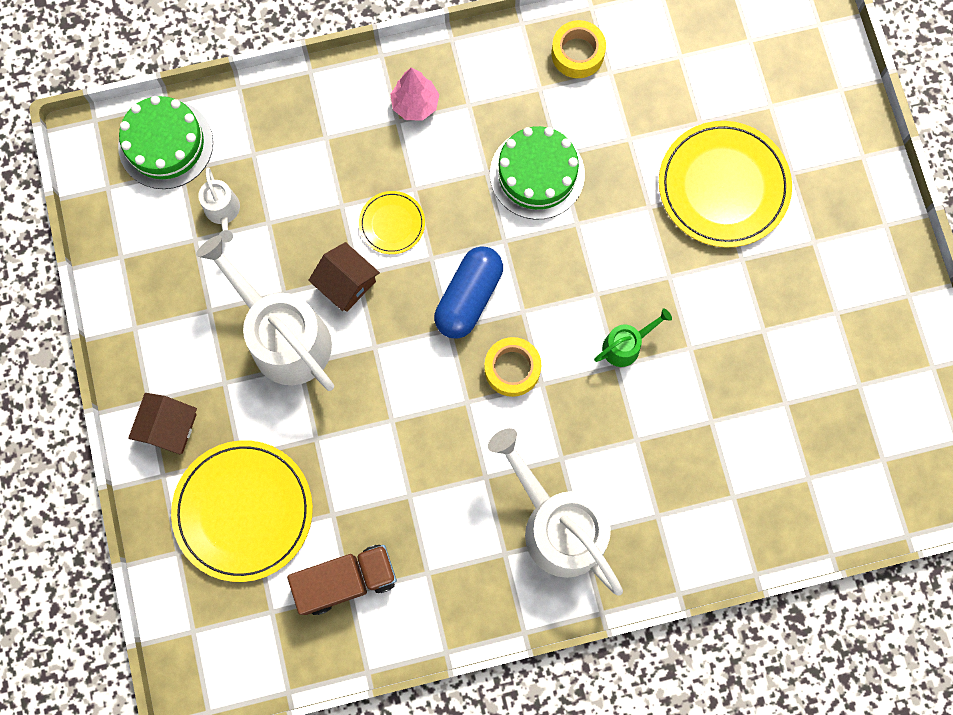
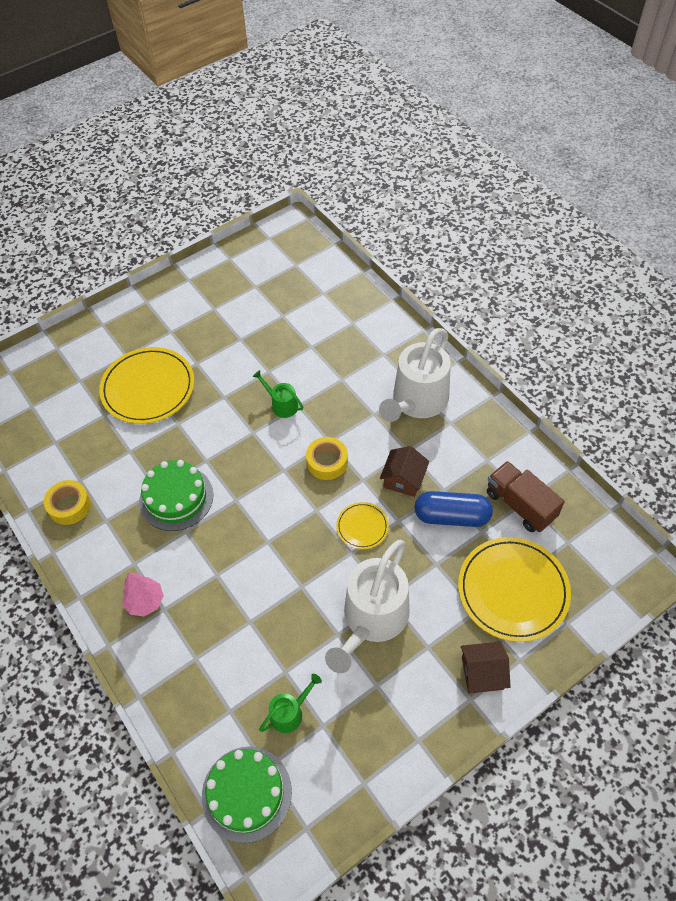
camera: 110 degrees left, 20 degrees down
(223, 211) = (289, 713): white watering can -> green watering can
(346, 283) = (311, 592): brown house -> brown house (403, 479)
(392, 224) = (251, 579): yellow plate -> yellow plate (362, 527)
(468, 297) = (287, 506): blue capsule -> blue capsule (452, 516)

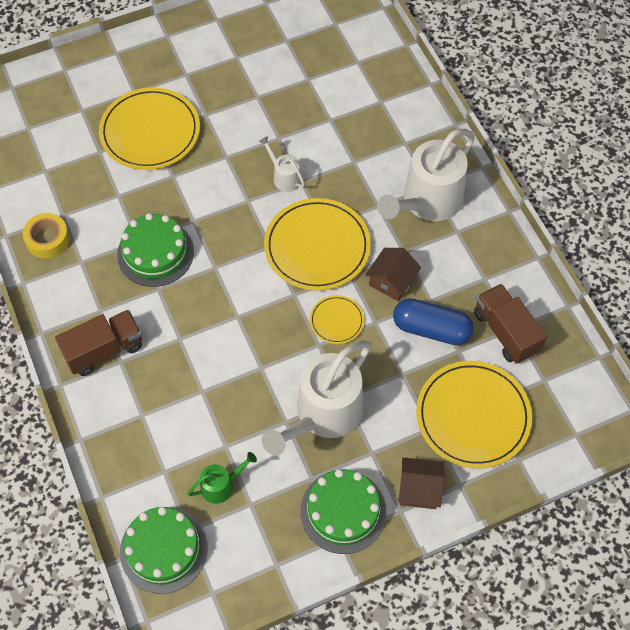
camera: 10 degrees right, 5 degrees up
(145, 601) = (104, 350): pink tree -> brown truck
(282, 405) = (284, 177): green watering can -> white watering can
(327, 462) = (317, 247): yellow tape -> yellow plate
(415, 712) = (343, 511): none -> green cake

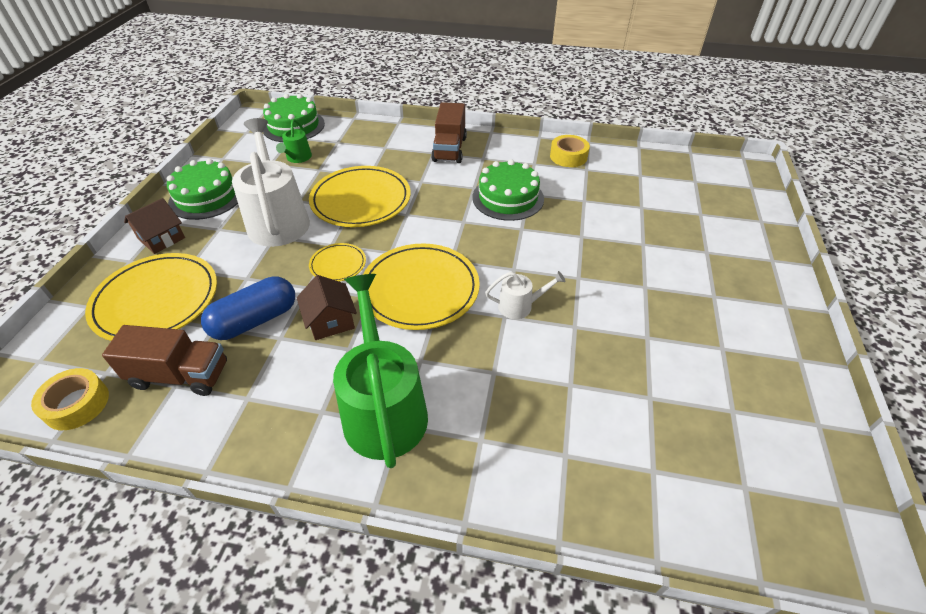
camera: 125 degrees right, 15 degrees down
(150, 132) = (646, 242): yellow plate -> yellow plate (361, 200)
(428, 201) = (383, 409): white watering can -> green watering can
(573, 371) = (77, 404): none -> yellow tape

